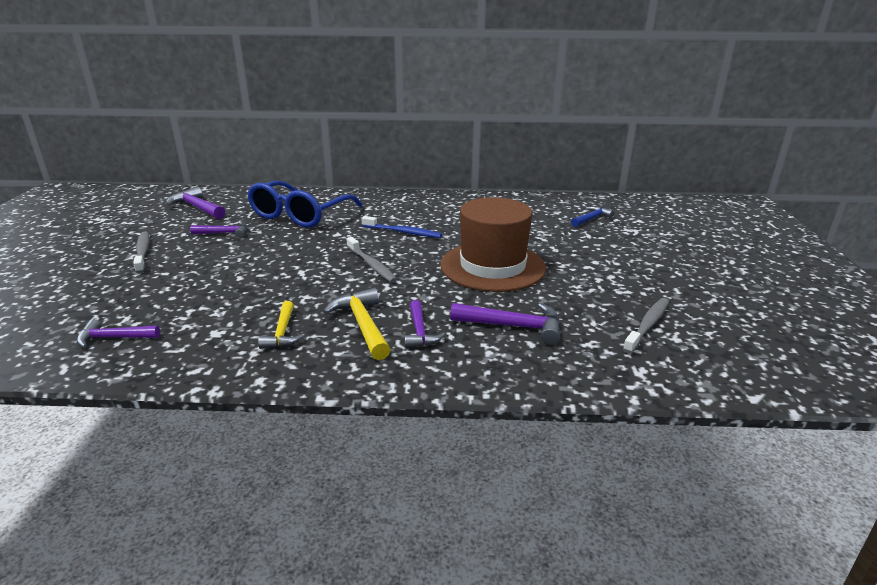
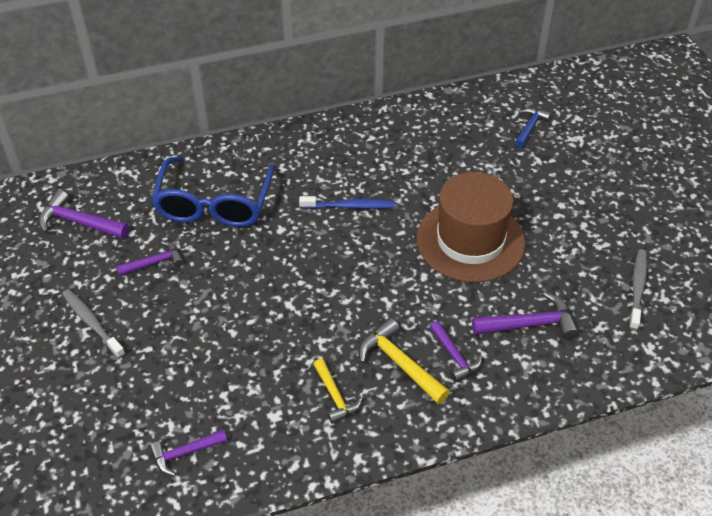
camera: 20 degrees left, 20 degrees up
(371, 265) = (352, 273): grey toothbrush -> none

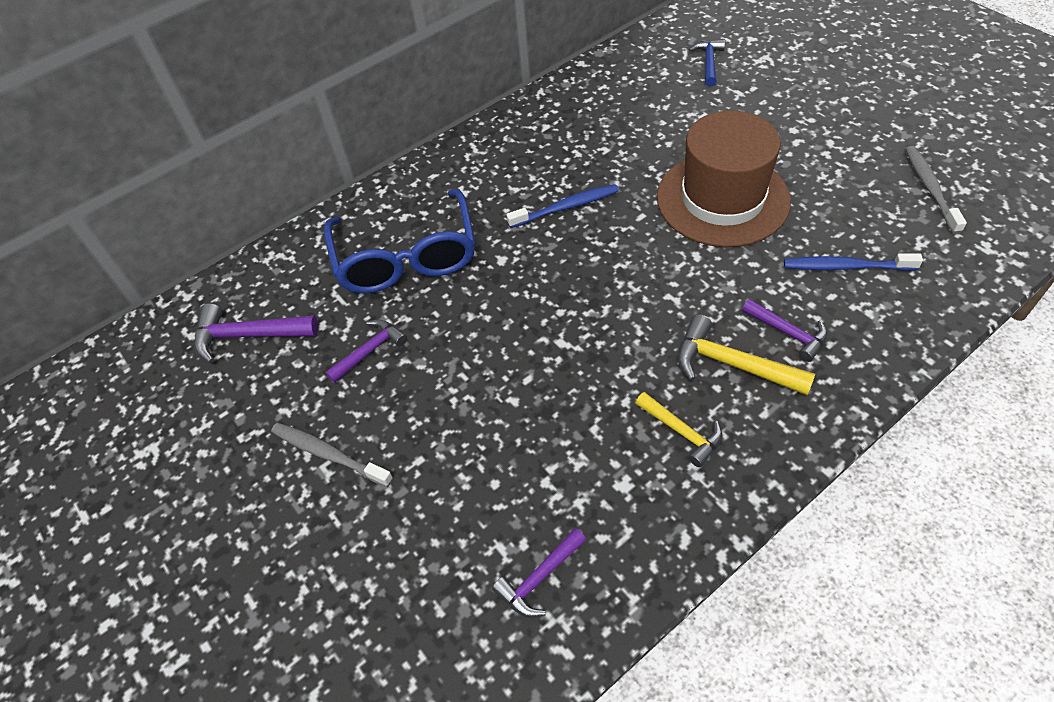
camera: 15 degrees left, 5 degrees up
(530, 324) = (846, 266): purple hammer -> blue toothbrush

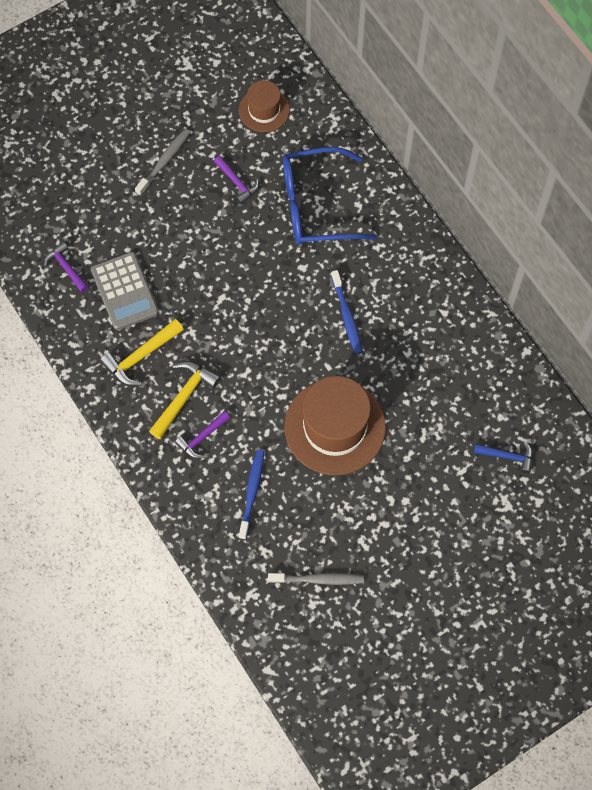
camera: 90 degrees right, 15 degrees up
(248, 335) = (264, 110): purple hammer -> brown hat
(571, 474) = (125, 291): none -> grey calculator
(682, 432) = (140, 357): yellow hammer -> yellow hammer, size x1.50

